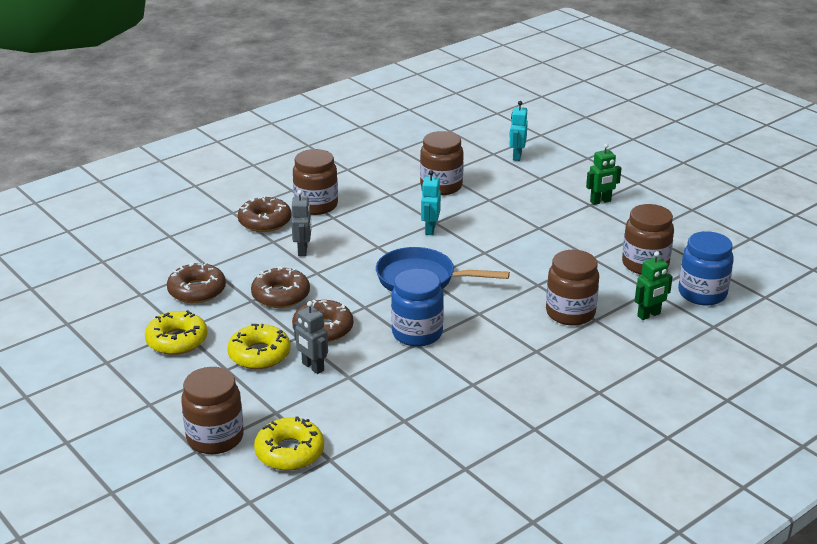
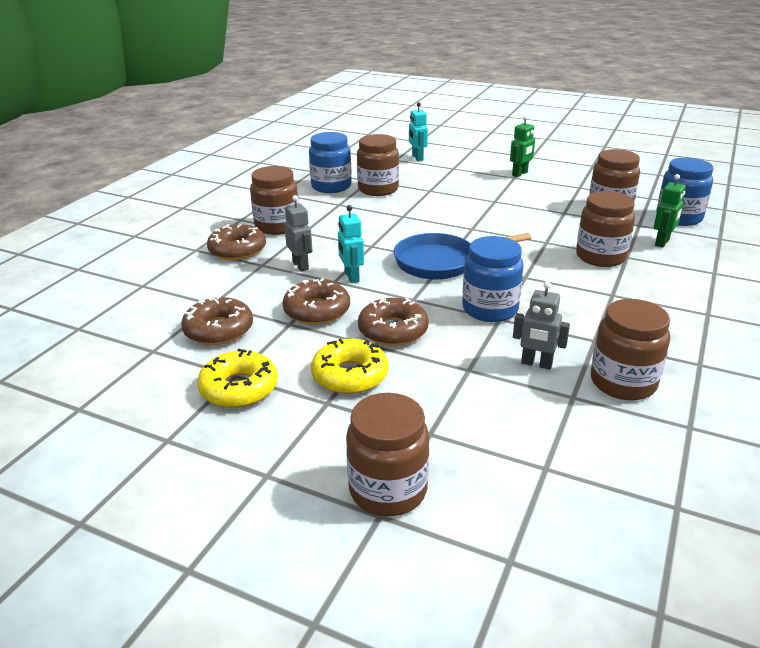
camera: 25 degrees left, 0 degrees up
(289, 452) = (492, 476): yellow donut -> none
(312, 367) = (421, 371): grey robot -> grey robot (536, 364)
(401, 172) = (331, 186): none -> blue jar
(430, 230) = (404, 222): turquoise robot -> turquoise robot (351, 277)
(454, 422) = (623, 382): none -> brown jar

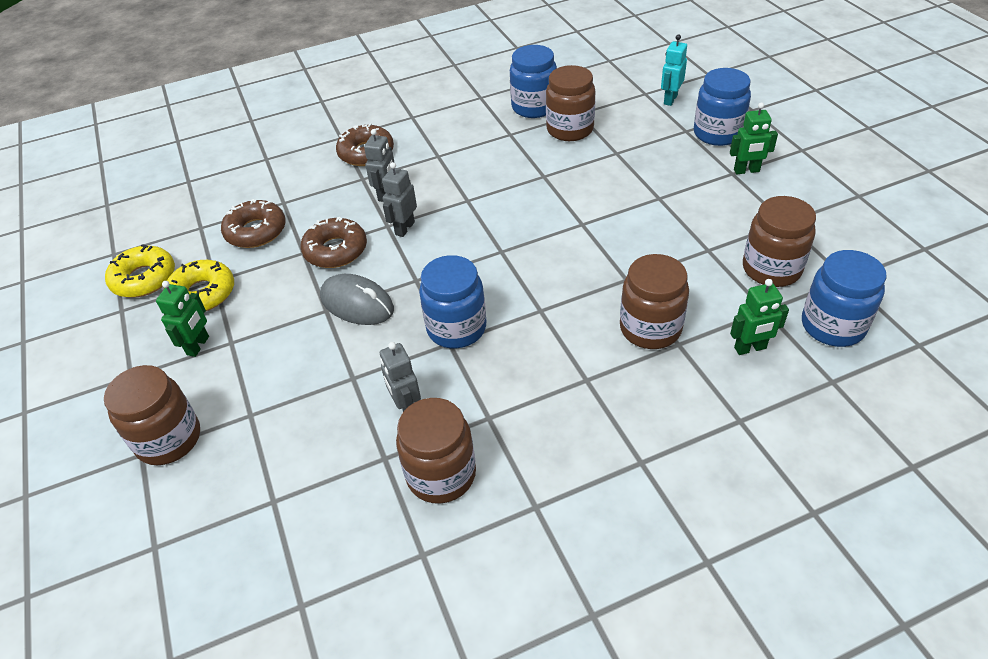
camera: 45 degrees right, 15 degrees up
(277, 226) = (427, 139): brown jar -> none
(299, 420) = (198, 346): none -> green robot
(350, 375) = (274, 328): yellow donut -> yellow donut (144, 278)
(351, 277) = (404, 228): turquoise robot -> grey robot
(393, 330) = (357, 303): brown donut -> grey mouse
(441, 262) = (495, 252): blue pan -> none
(474, 164) = (717, 133): none -> blue jar

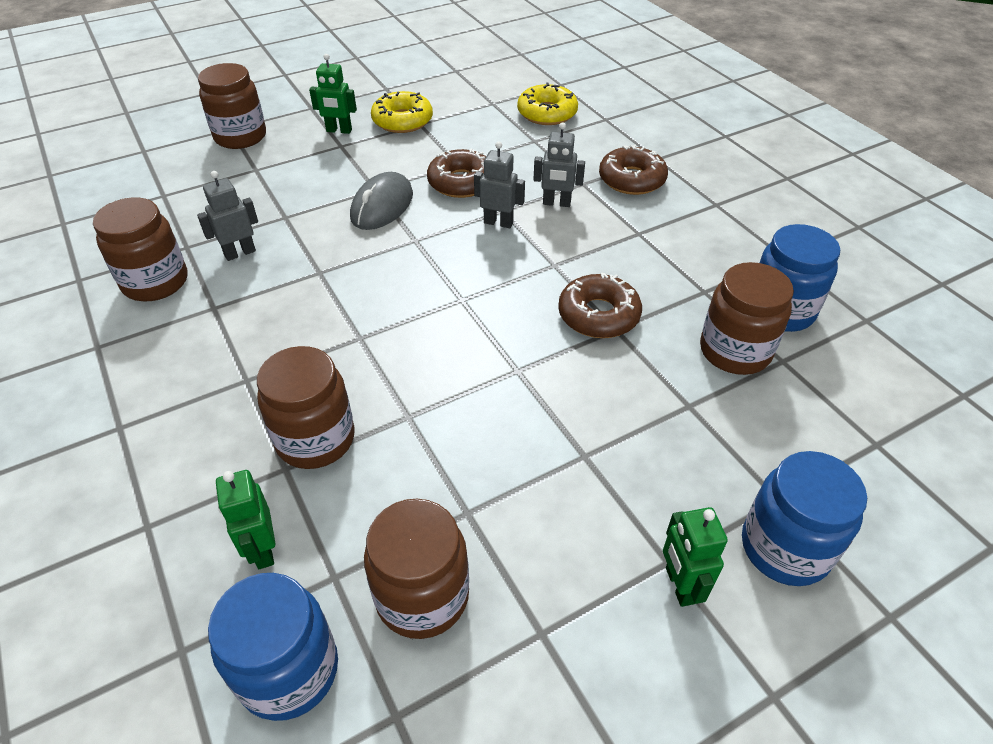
camera: 80 degrees right, 0 degrees up
(144, 278) = (423, 90): yellow donut -> yellow donut (547, 113)
(256, 231) = (488, 132): brown donut -> brown donut (598, 315)
(456, 328) = (339, 275): blue jar -> none
(670, 99) = (871, 480): turquoise robot -> none

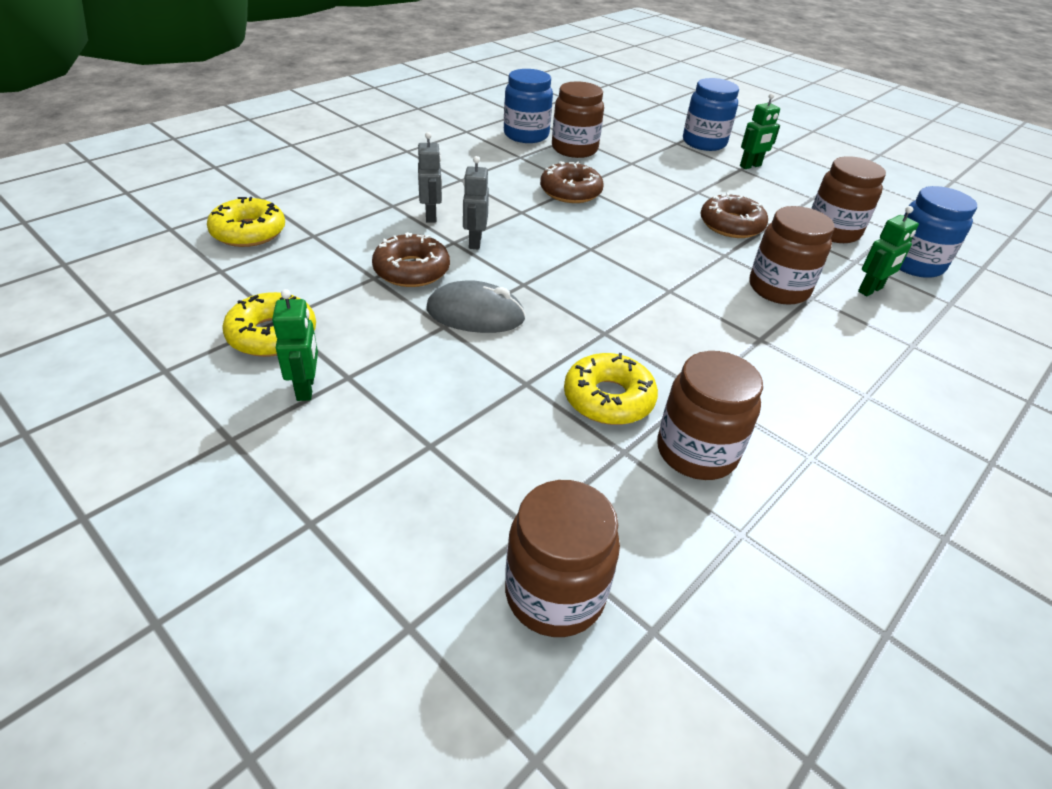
camera: 110 degrees left, 5 degrees down
(240, 137) = (338, 497): brown jar -> brown jar (555, 594)
(240, 253) = (608, 399): grey robot -> yellow donut
(631, 179) = (379, 183): brown donut -> brown donut (731, 225)

